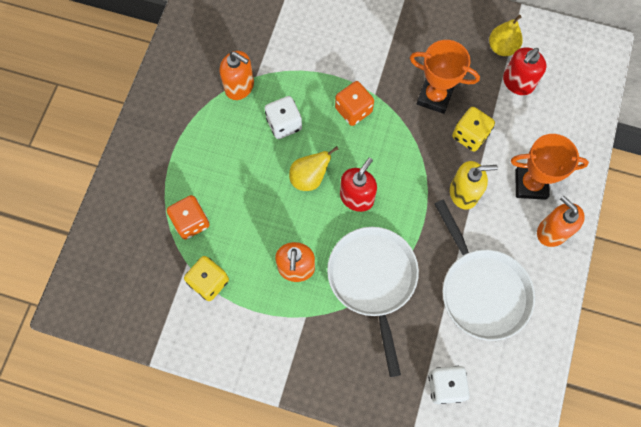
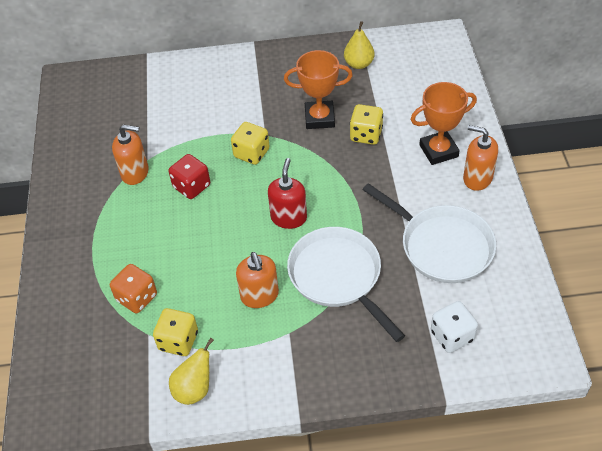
camera: 20 degrees left, 20 degrees down
(284, 124) = (191, 186): white dice -> red dice
(309, 178) = (236, 219): yellow pear -> yellow pear (194, 389)
(353, 110) = (251, 153): orange dice -> yellow dice
(464, 193) = (384, 178): yellow soap dispenser -> none
(518, 82) = (386, 83): red soap dispenser -> none

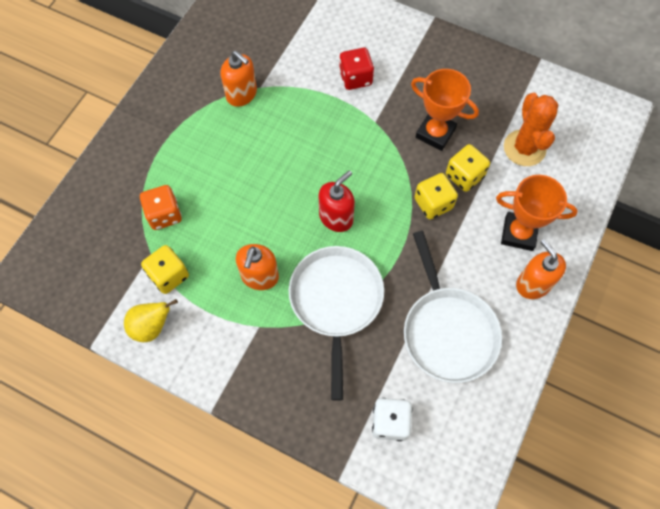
camera: 30 degrees right, 15 degrees up
(191, 186) = (278, 136): red dice -> red dice (355, 78)
(251, 153) = (350, 133): yellow dice -> yellow dice (433, 203)
(359, 64) = (513, 96): yellow pear -> none
(395, 93) = (524, 148): none -> orange cactus

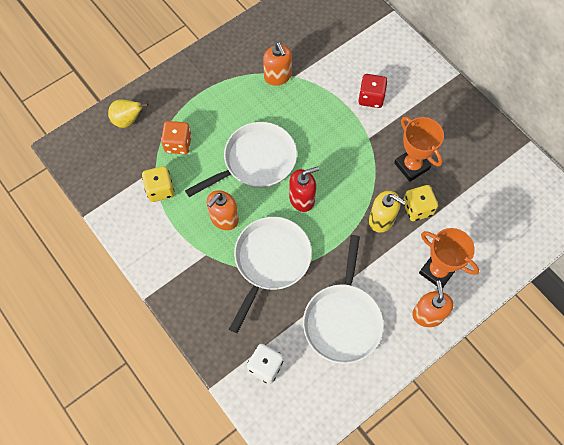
camera: 25 degrees right, 0 degrees up
(152, 326) = (131, 221): yellow pear -> yellow pear (128, 120)
(264, 197) = (256, 161): none -> white pan
(433, 203) = (381, 219): yellow dice -> yellow soap dispenser
(524, 148) = (477, 207): orange cactus -> none

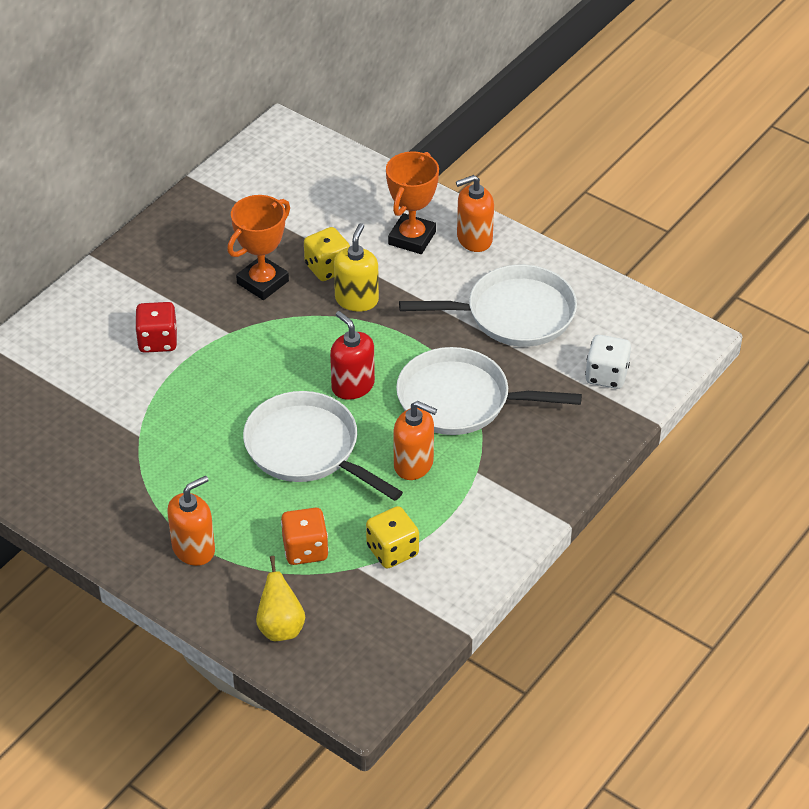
camera: 105 degrees left, 20 degrees down
(277, 76) = (144, 455): orange soap dispenser -> orange soap dispenser (194, 549)

